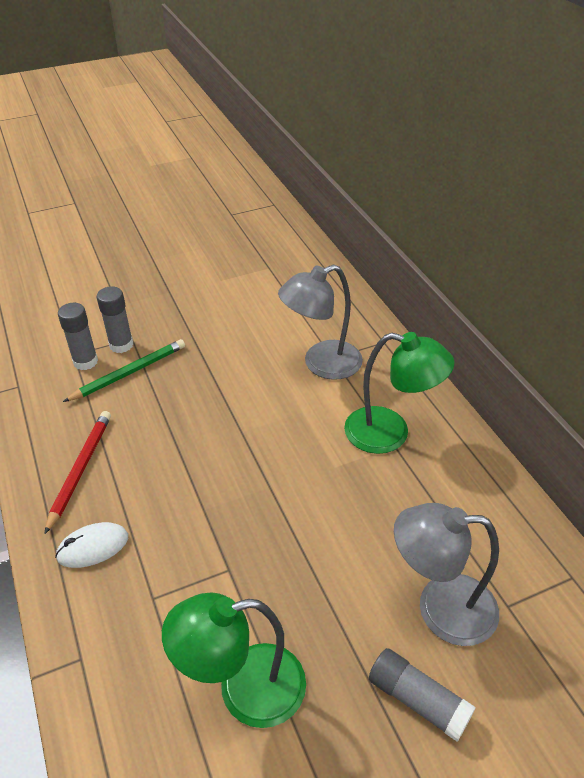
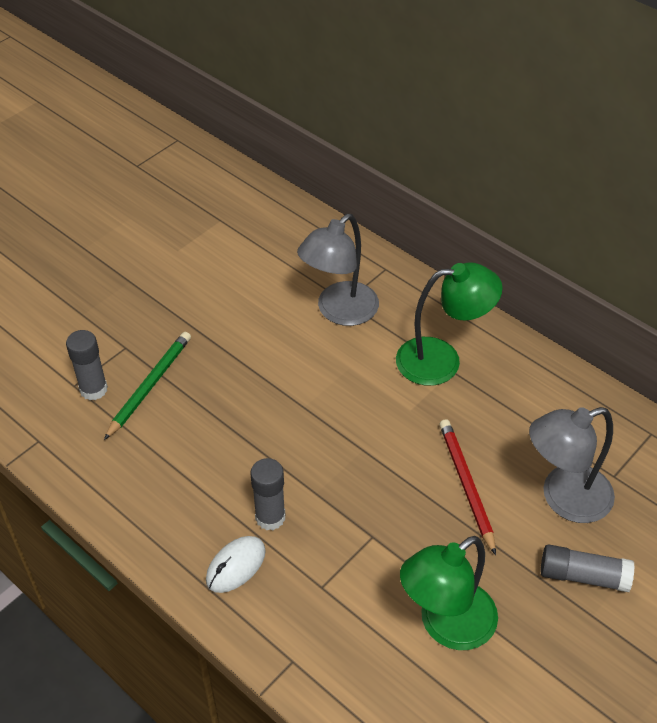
camera: 25 degrees left, 5 degrees up
(80, 470) = (171, 500): red pencil -> red pencil (466, 485)
(121, 345) = (119, 358): grey glue stick -> grey glue stick (270, 517)

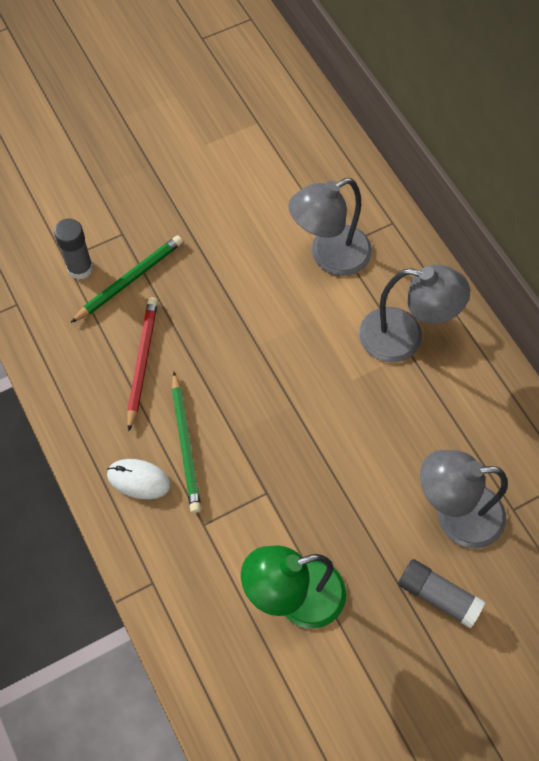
camera: 20 degrees right, 15 degrees up
(236, 566) = (138, 480): white mouse -> white mouse turned 45 degrees clockwise
(270, 517) = (185, 444): grey glue stick -> green pencil
(442, 360) = (404, 338): green lamp -> grey lamp
(466, 485) = (371, 472): red pencil -> red pencil (142, 362)

